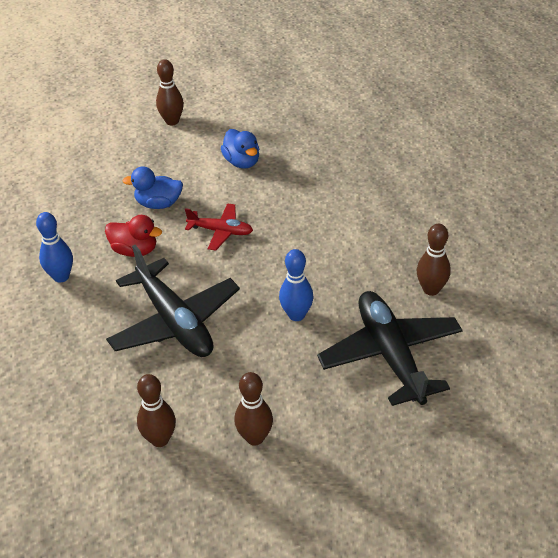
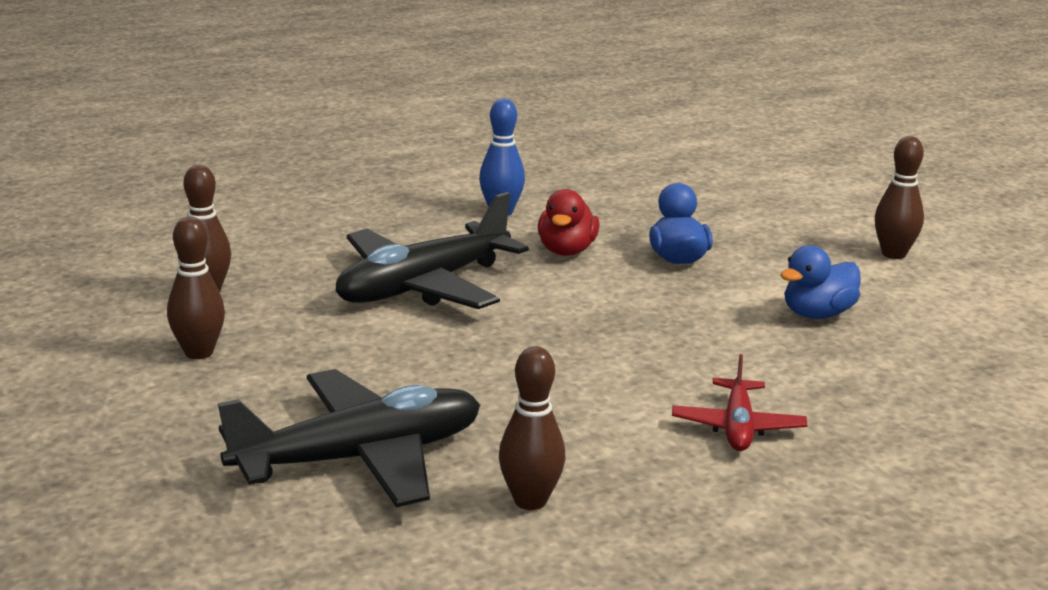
camera: 80 degrees right, 20 degrees down
(221, 231) = (629, 307): red plane -> red plane (737, 427)
(296, 315) = (447, 374): blue bowling pin -> none

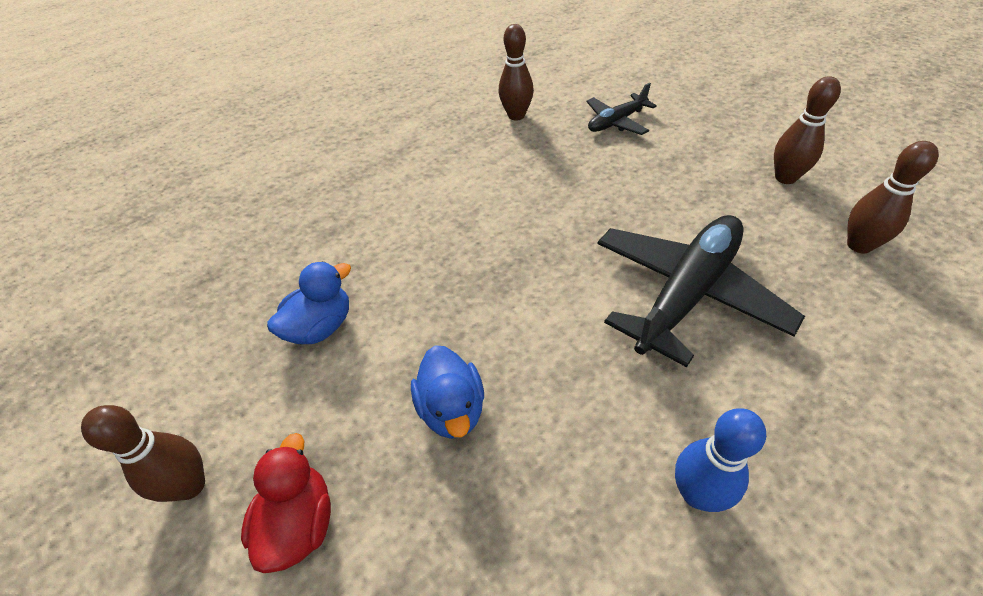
camera: 175 degrees right, 25 degrees up
(359, 458) = (616, 122): black plane -> black plane, size x0.53
(566, 251) = (578, 399): red duck -> red duck (300, 523)
(737, 427) = (406, 183): red plane -> none

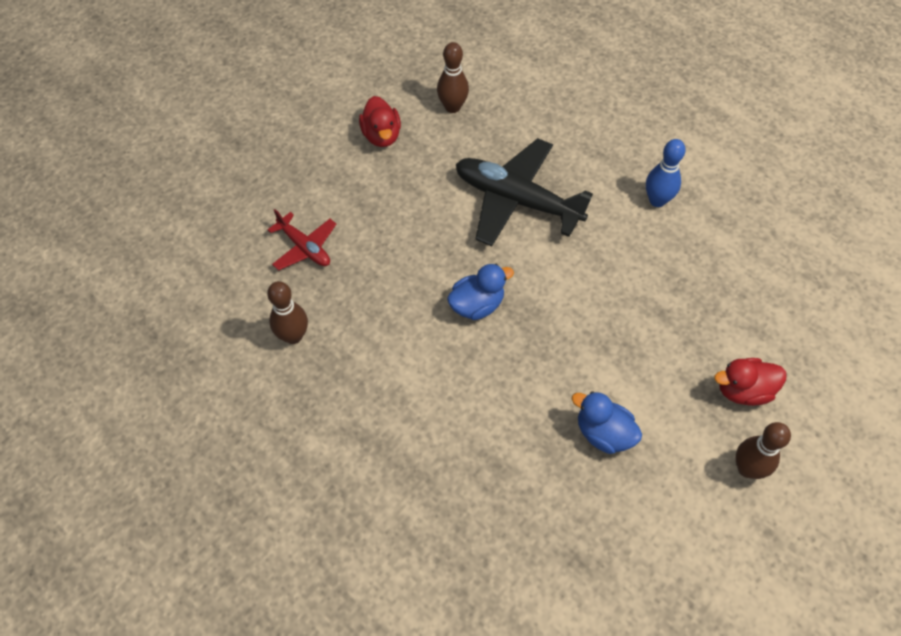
camera: 105 degrees left, 10 degrees up
(452, 409) = (645, 325): blue duck -> blue duck (477, 305)
(616, 122) = (304, 247): black plane -> red plane
(785, 178) = (381, 136): brown bowling pin -> red duck

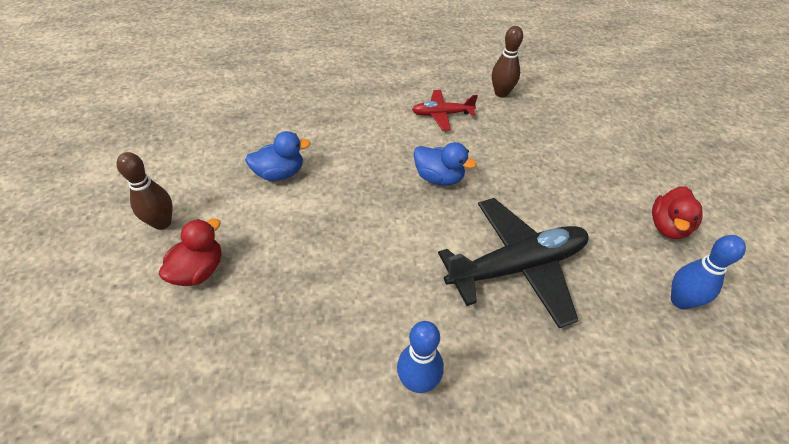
camera: 130 degrees right, 10 degrees down
(304, 247) = (571, 128): red plane -> red plane (442, 114)
(381, 136) = (668, 226): red duck -> red duck turned 90 degrees counterclockwise
(452, 107) = (680, 301): brown bowling pin -> blue bowling pin
(477, 305) = (439, 178): blue duck -> blue duck turned 75 degrees counterclockwise

